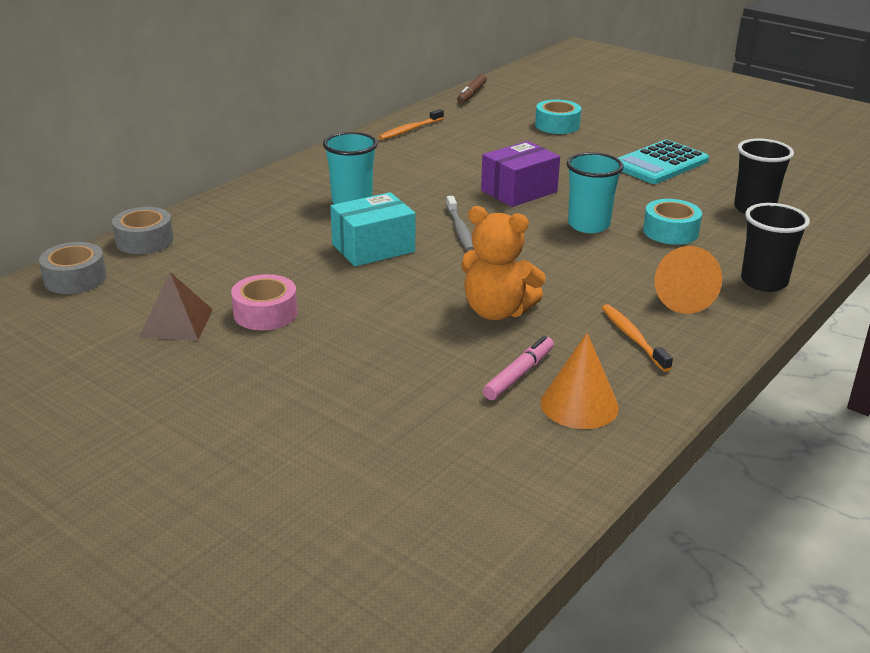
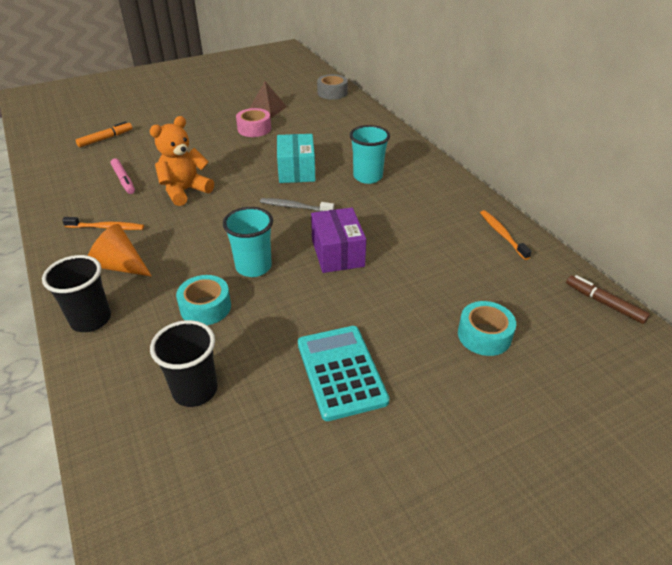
camera: 115 degrees right, 10 degrees up
(144, 240) = (361, 110): grey tape -> none
(407, 461) = (105, 138): none -> orange marker
(579, 405) = (80, 189): orange cone -> none

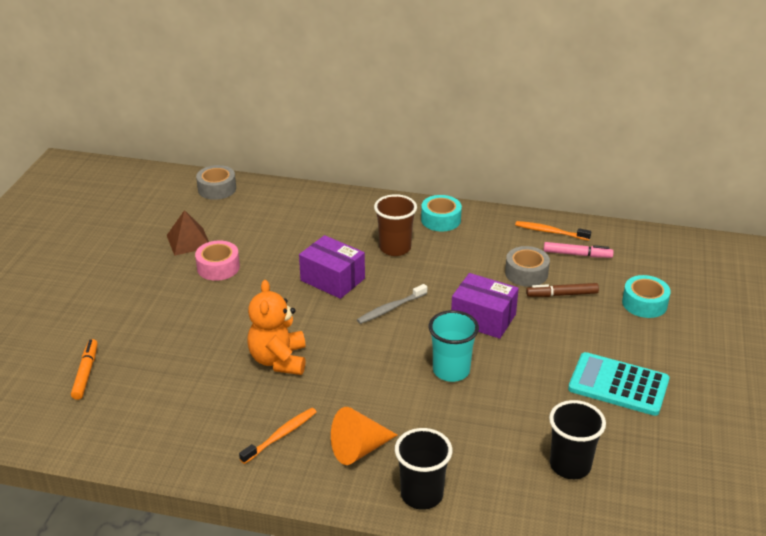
camera: 50 degrees left, 5 degrees down
(124, 180) = (201, 392): pink marker -> pink marker (577, 254)
(205, 307) = (476, 420): turquoise tape -> turquoise tape (441, 220)
(296, 170) = (332, 279): turquoise box -> purple box
(368, 177) = (395, 248): turquoise cup -> brown cup
(427, 247) = (526, 273): none -> grey tape
(604, 303) = (663, 238): brown marker -> brown marker (562, 294)

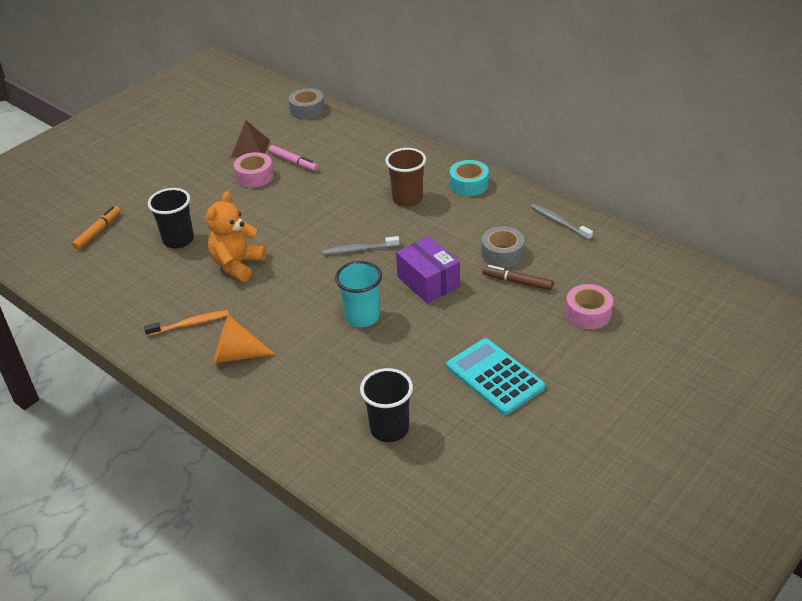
camera: 30 degrees right, 5 degrees up
(332, 279) = (333, 211): purple box -> none
(421, 495) = (252, 407): black cup -> black cup (178, 240)
(550, 232) = (559, 222): orange toothbrush -> grey toothbrush
(577, 254) = (565, 250): pink marker -> pink marker (293, 162)
(644, 303) = (588, 313): turquoise tape -> pink tape

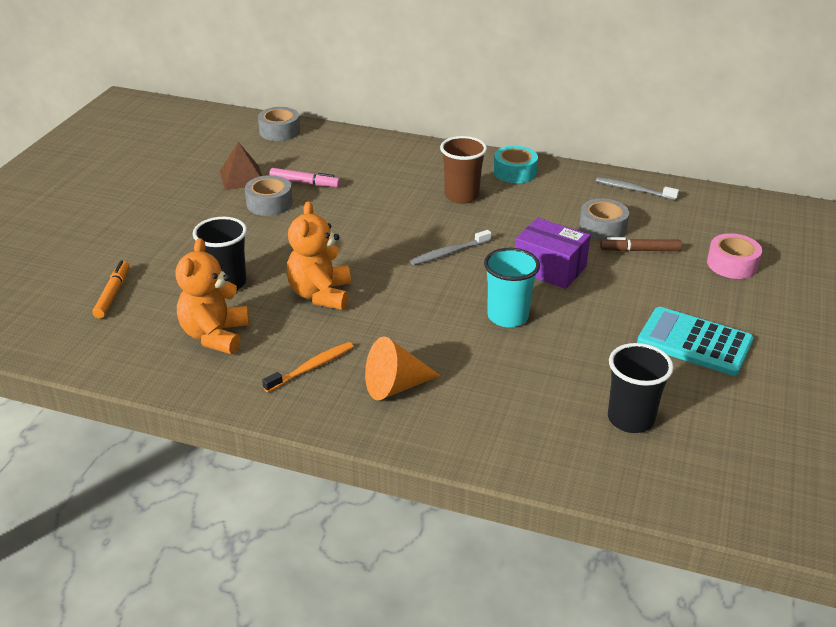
camera: 25 degrees left, 5 degrees down
(143, 281) = (215, 335): none -> orange teddy bear
(254, 176) = (269, 203): pink tape -> grey tape

